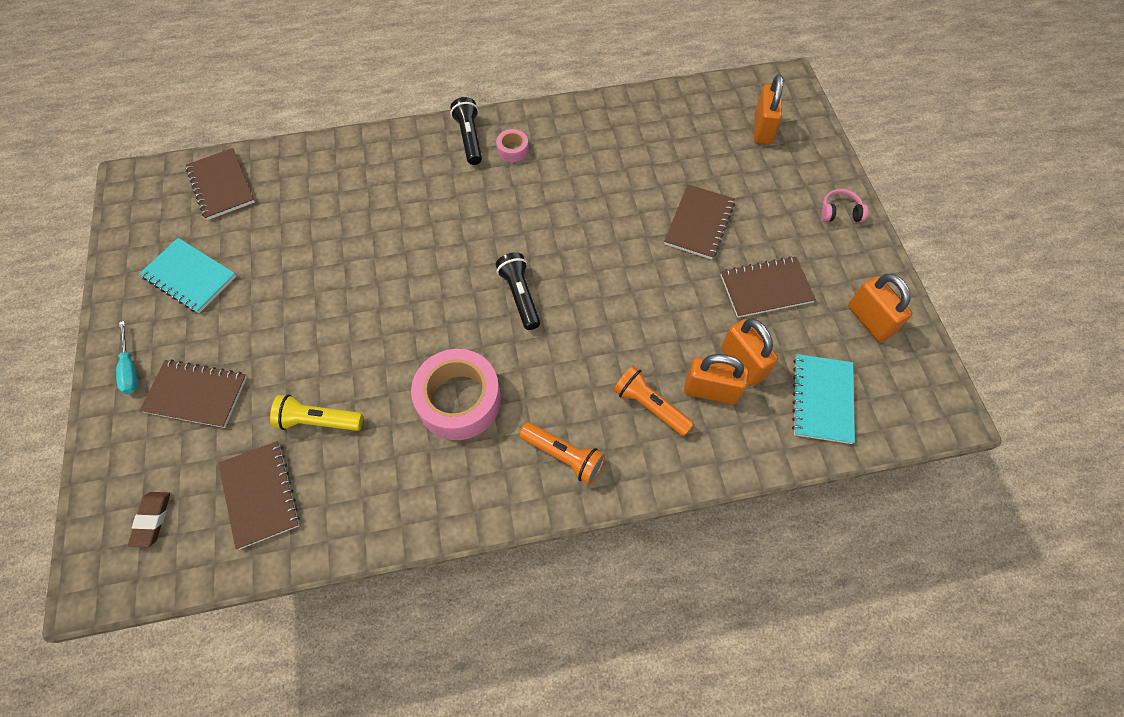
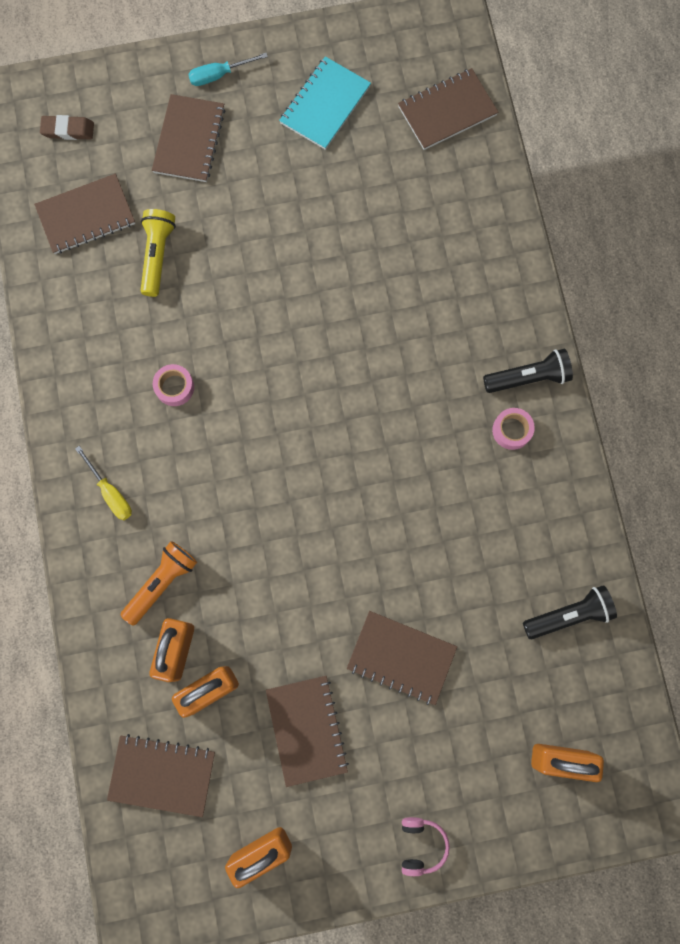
camera: 90 degrees right, 15 degrees up
(459, 400) = (174, 387): pink tape -> pink tape, size x0.46
(520, 296) = (298, 445): black flashlight -> black flashlight (569, 615)
(563, 456) = (110, 492): orange flashlight -> yellow screwdriver
(822, 399) = (162, 775): turquoise notebook -> brown notebook

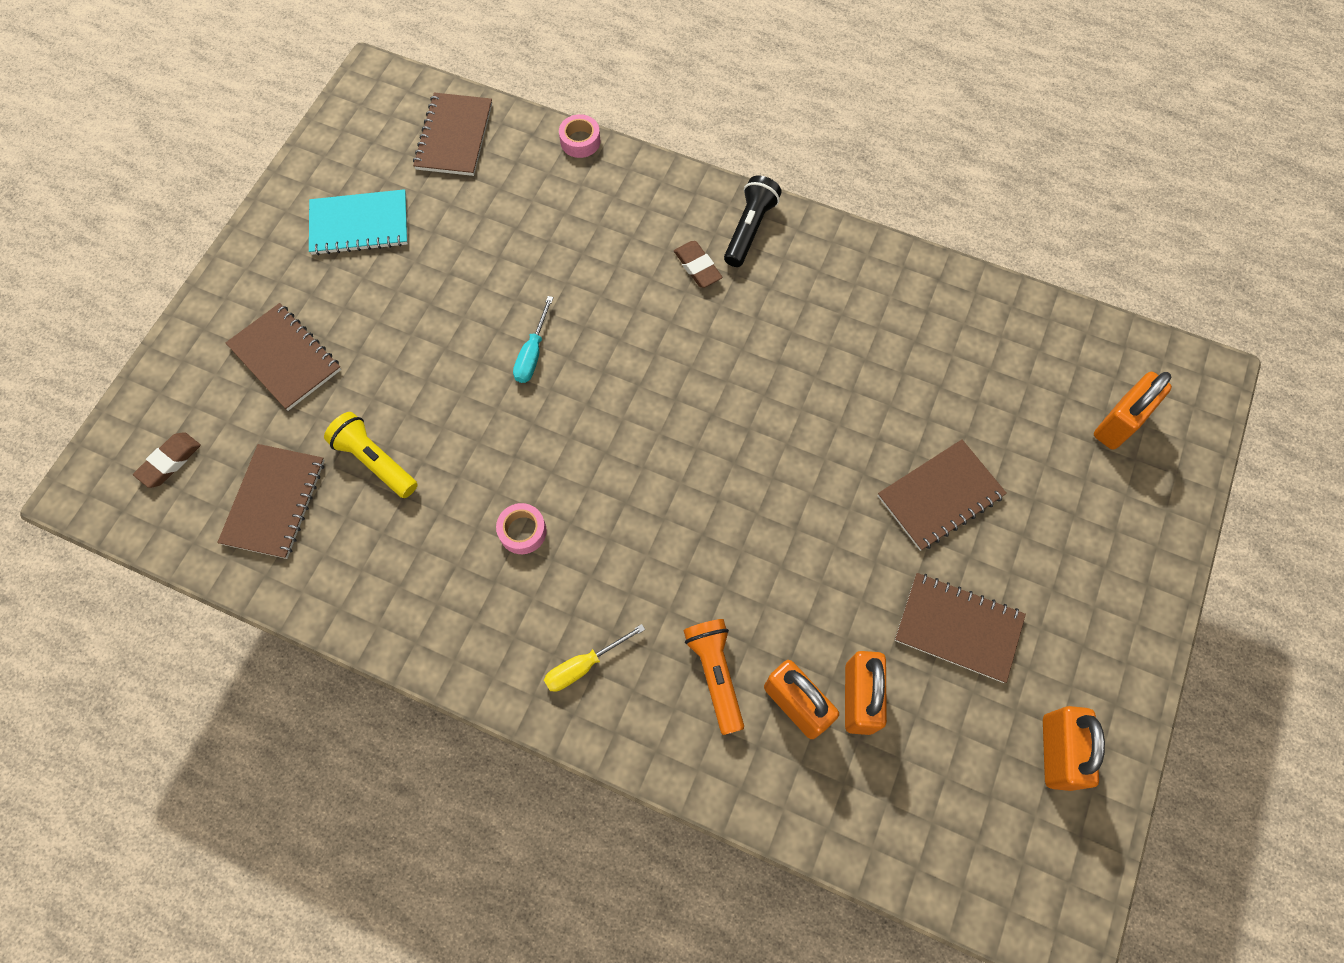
camera: 55 degrees left, 10 degrees down
(110, 492) = (583, 665): yellow screwdriver -> yellow screwdriver turned 150 degrees clockwise
(162, 775) = (919, 804): brown notebook -> none
(219, 75) = (246, 291): turquoise screwdriver -> turquoise screwdriver (532, 353)
(325, 105) = (359, 224): turquoise notebook -> turquoise notebook turned 75 degrees counterclockwise
(421, 844) = (1133, 593): pink headphones -> none
(466, 362) = (697, 267): none -> brown eraser
(511, 430) = (788, 271): pink tape -> pink tape (580, 141)
(569, 615) = (989, 333): black flashlight -> none

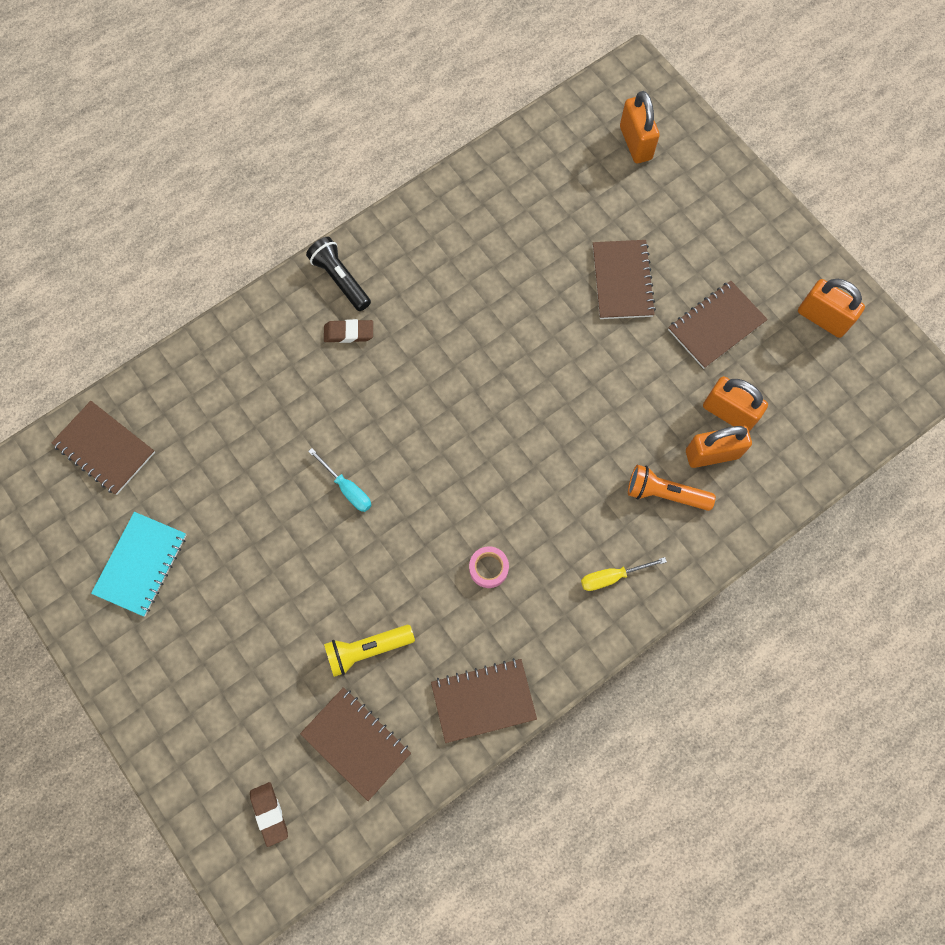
camera: 60 degrees left, 5 degrees up
(285, 358) = (231, 680): brown notebook -> brown notebook (483, 701)
(580, 141) = (177, 355): pink tape -> none
(583, 665) = (612, 577): yellow screwdriver -> yellow screwdriver turned 75 degrees clockwise

